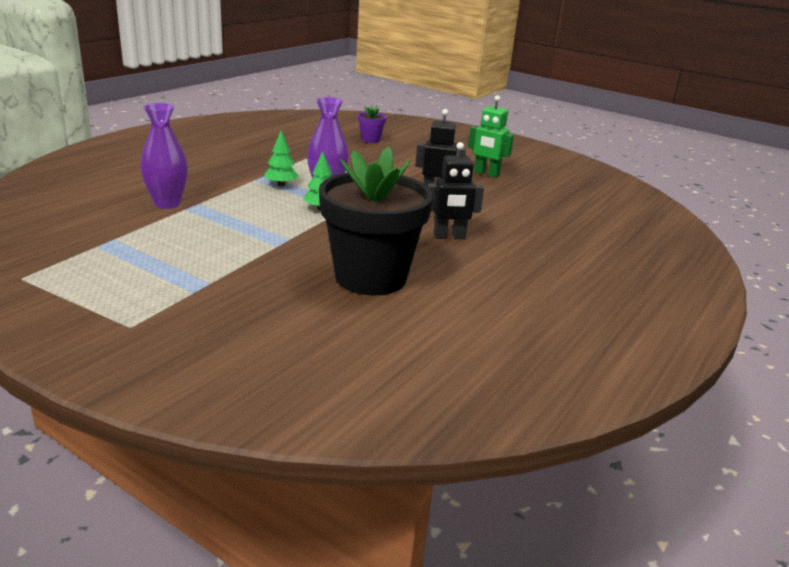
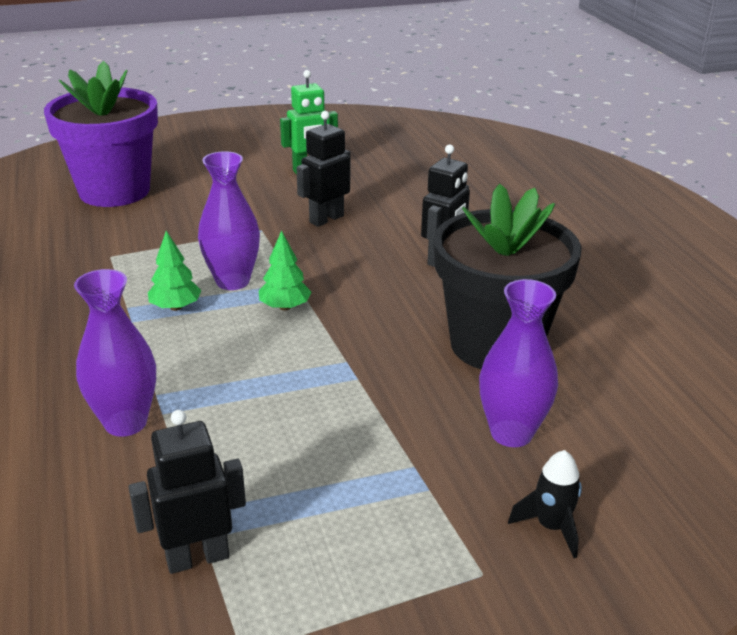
camera: 50 degrees left, 5 degrees up
(80, 249) = (197, 557): none -> black robot
(194, 339) = (551, 527): none -> black rocket
(277, 305) = (511, 433): none -> purple vase
(370, 140) = (114, 191): purple flower pot -> purple flower pot, size x2.43

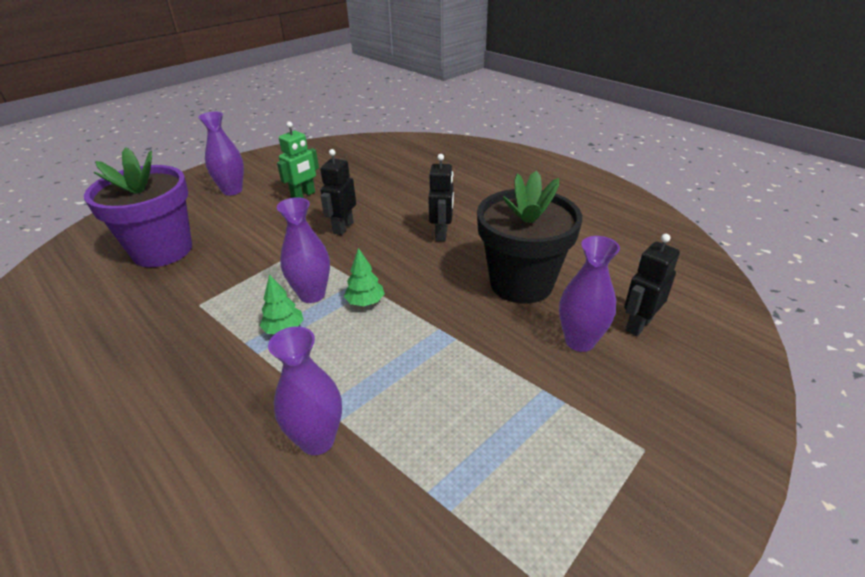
camera: 25 degrees left, 5 degrees up
(197, 557) = (459, 530): black robot -> black robot (638, 325)
(233, 145) = (232, 190): none -> purple vase
(551, 527) = (654, 397): black rocket -> none

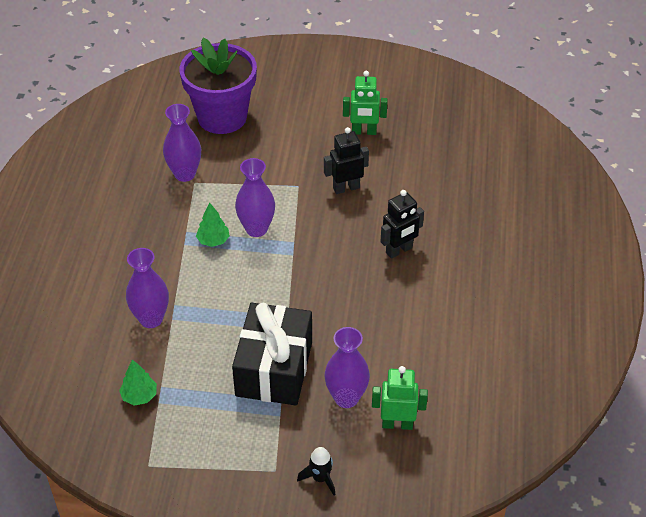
camera: 50 degrees right, 10 degrees up
(232, 190) = (325, 86): purple vase -> purple vase (185, 174)
(365, 302) = (276, 261): green tree -> green tree (139, 396)
(496, 372) = (274, 368): none -> black gift
(521, 283) = (382, 333): black flower pot -> none
(638, 325) = (397, 424): black robot -> green robot
(679, 415) = (320, 478): none -> black rocket

